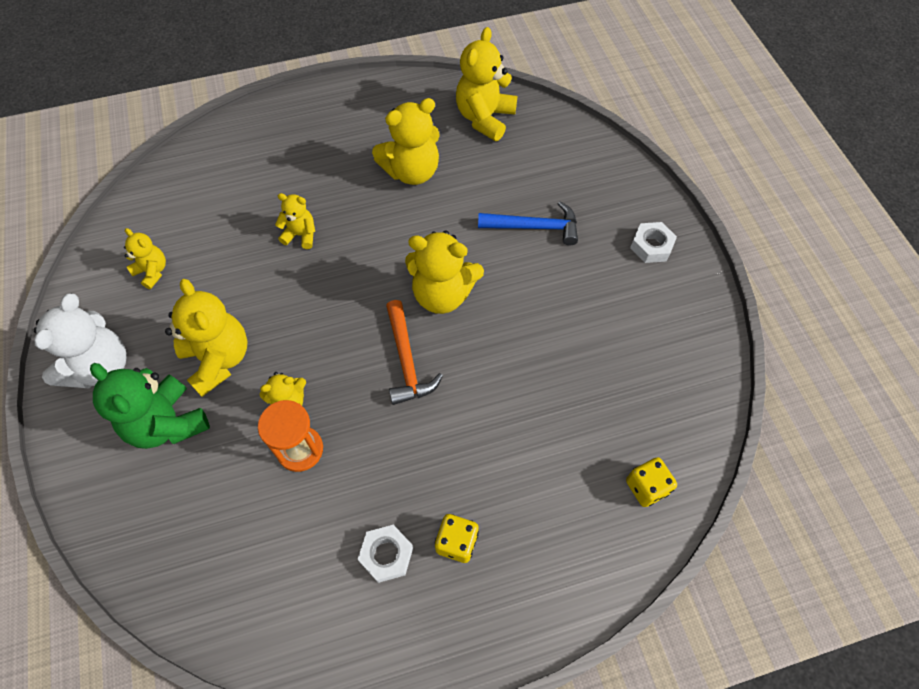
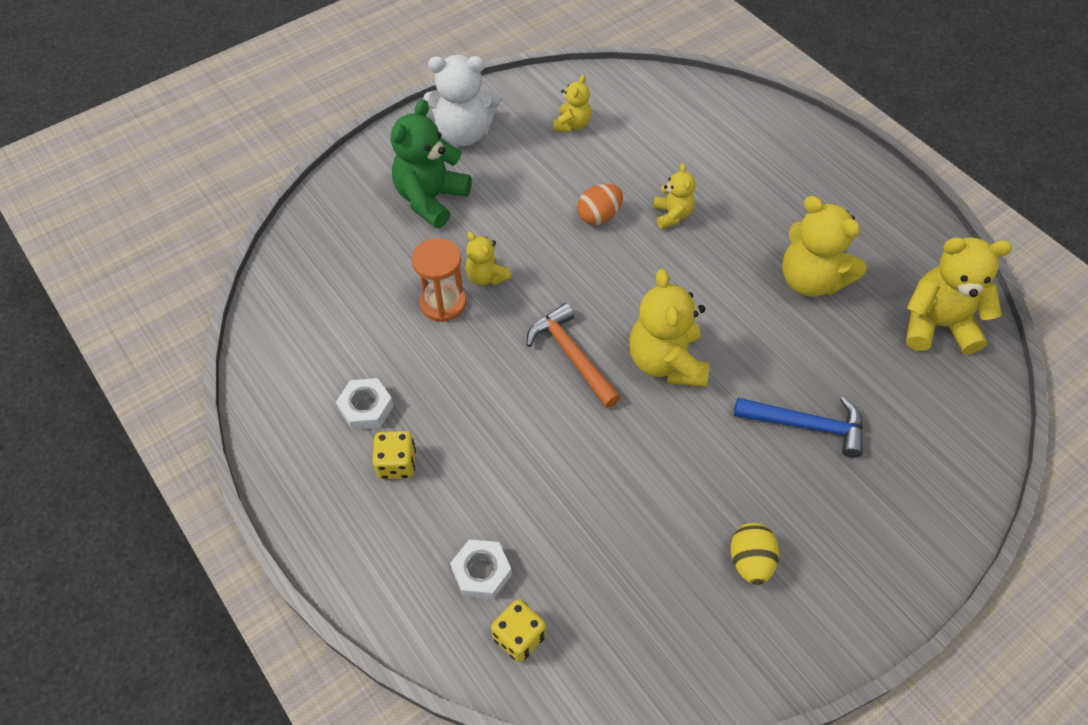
camera: 70 degrees right, 5 degrees down
(219, 359) = (506, 208): yellow teddy bear -> none
(271, 288) = (599, 216): none -> orange egg
(406, 360) = (572, 356): orange hammer -> orange hammer turned 90 degrees clockwise
(534, 227) = (806, 425): blue hammer -> blue hammer turned 60 degrees counterclockwise
(629, 305) = (750, 561): none -> yellow egg
(651, 246) = (854, 568): white nut -> white nut (481, 572)

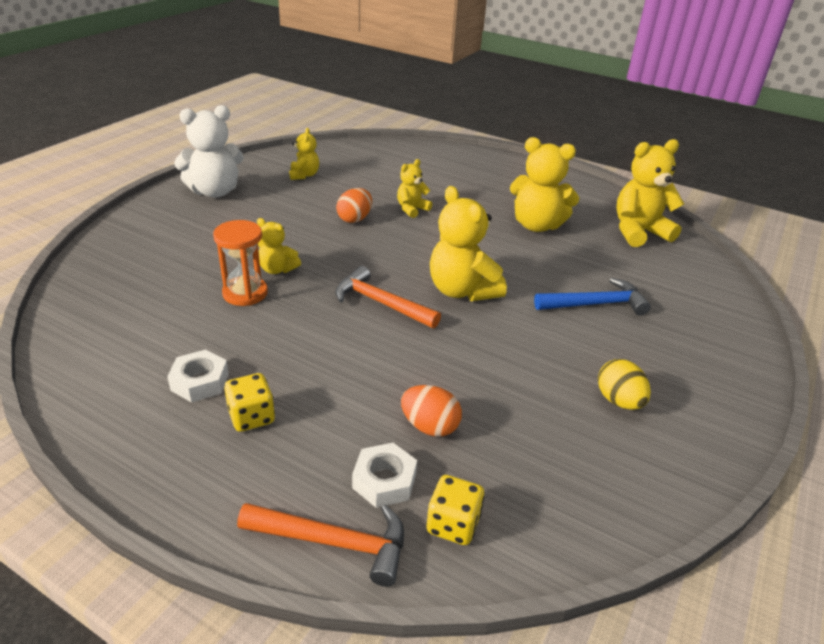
camera: 25 degrees left, 20 degrees down
(416, 616) = (333, 542): none -> orange hammer
(431, 199) = (203, 232): green teddy bear -> none
(548, 528) = (429, 426): none -> orange egg
(672, 215) = (412, 209): yellow teddy bear -> yellow teddy bear turned 105 degrees counterclockwise

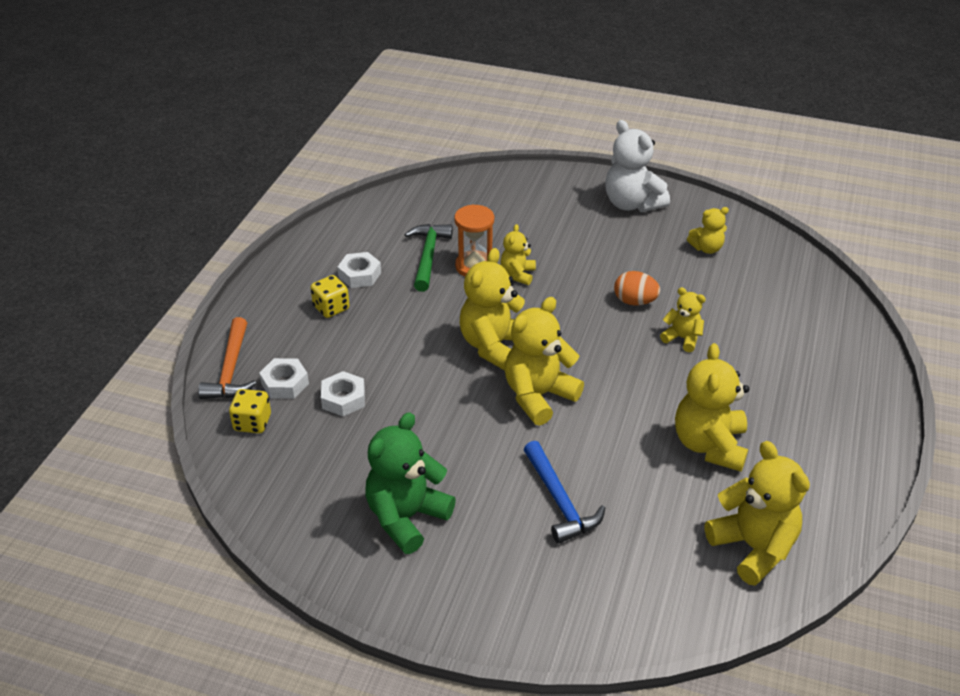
camera: 80 degrees right, 5 degrees up
(203, 322) = (428, 256): none -> green hammer
(381, 303) = (494, 346): orange hammer -> yellow teddy bear
(429, 426) = (343, 399): orange egg -> white nut
(618, 401) = (406, 517): yellow egg -> green teddy bear

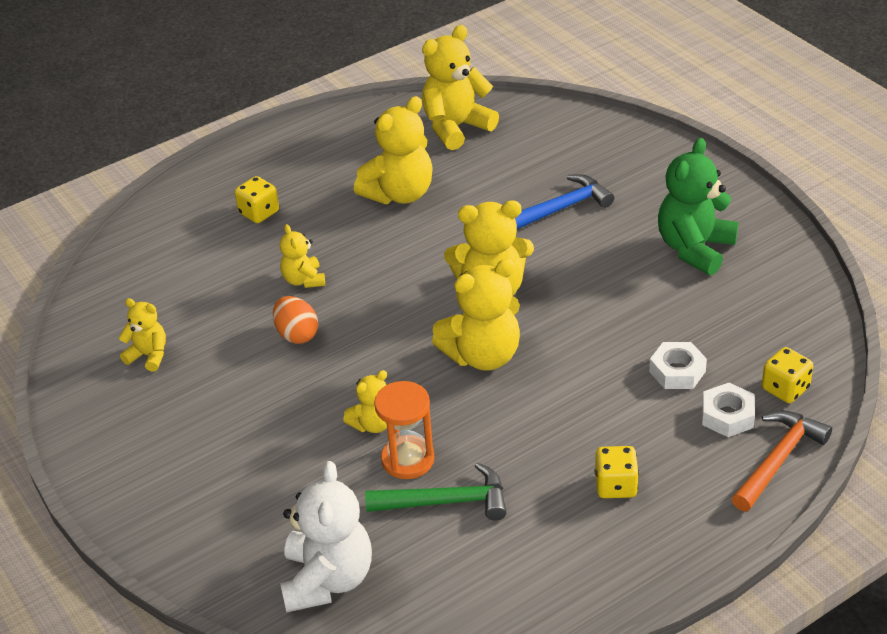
camera: 140 degrees left, 0 degrees up
(360, 275) = (548, 516): white nut -> none
(406, 517) = (694, 249): green teddy bear -> green teddy bear turned 135 degrees clockwise
(428, 256) = (445, 502): green hammer -> green hammer turned 135 degrees counterclockwise
(559, 501) = (561, 208): blue hammer -> blue hammer turned 45 degrees clockwise
(632, 204) = (138, 453): white teddy bear -> white teddy bear (327, 579)
(753, 547) = (456, 127): yellow teddy bear -> yellow teddy bear turned 45 degrees clockwise
(790, 372) = (259, 212): none -> yellow dice

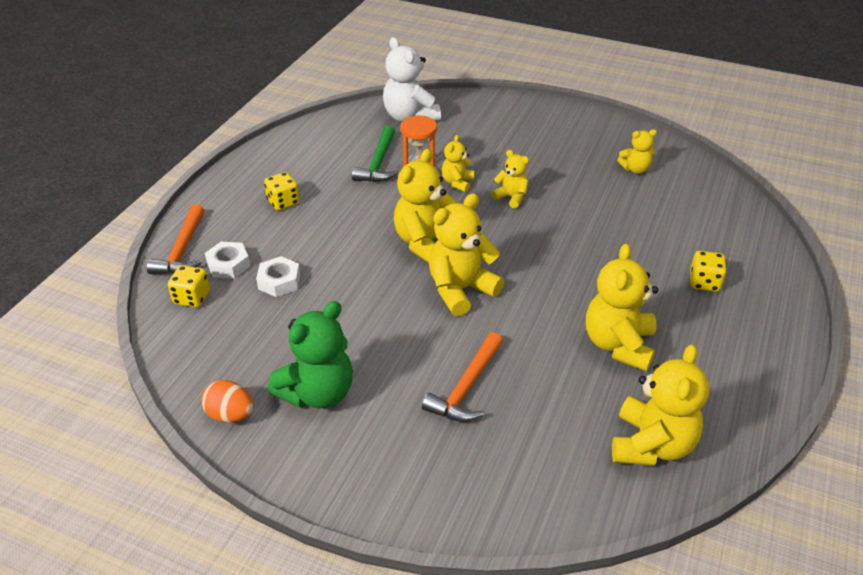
camera: 145 degrees right, 0 degrees up
(297, 334) = (562, 211): orange egg -> orange egg (230, 415)
(304, 280) = (603, 246): yellow teddy bear -> yellow teddy bear (511, 197)
(445, 502) = (378, 163): green hammer -> green hammer turned 45 degrees counterclockwise
(561, 208) = (466, 387): blue hammer -> orange hammer
(694, 249) = (318, 393): green teddy bear -> green teddy bear turned 45 degrees clockwise

